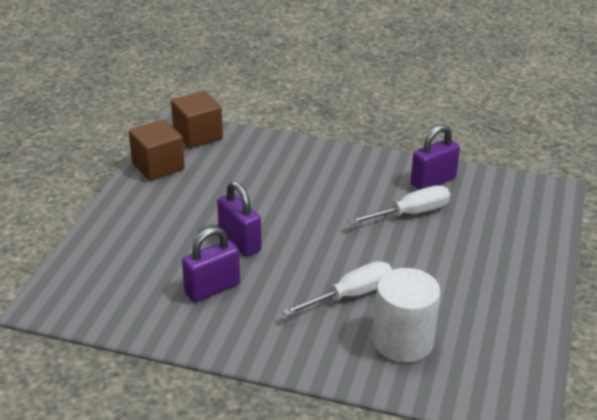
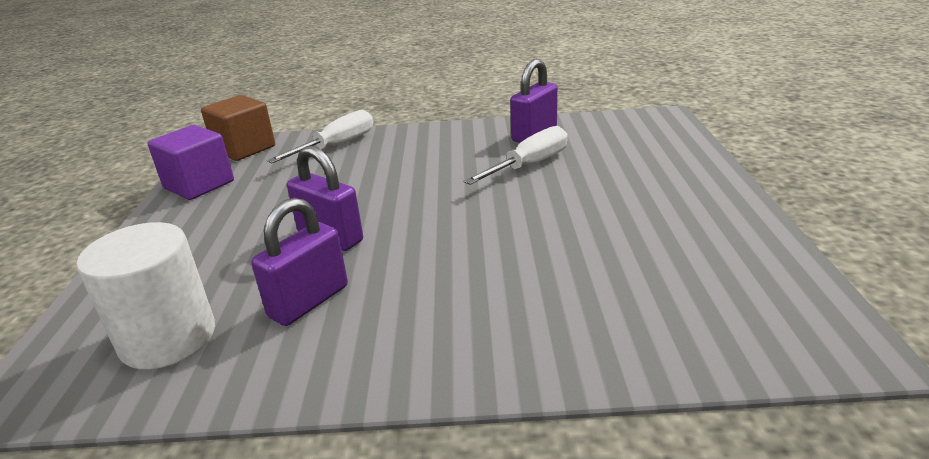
camera: 15 degrees left, 5 degrees down
(158, 166) = (199, 184): brown cube -> purple cube
(351, 295) = (510, 262): white screwdriver -> white screwdriver (338, 145)
(403, 342) = (615, 300): white cylinder -> white cylinder (168, 338)

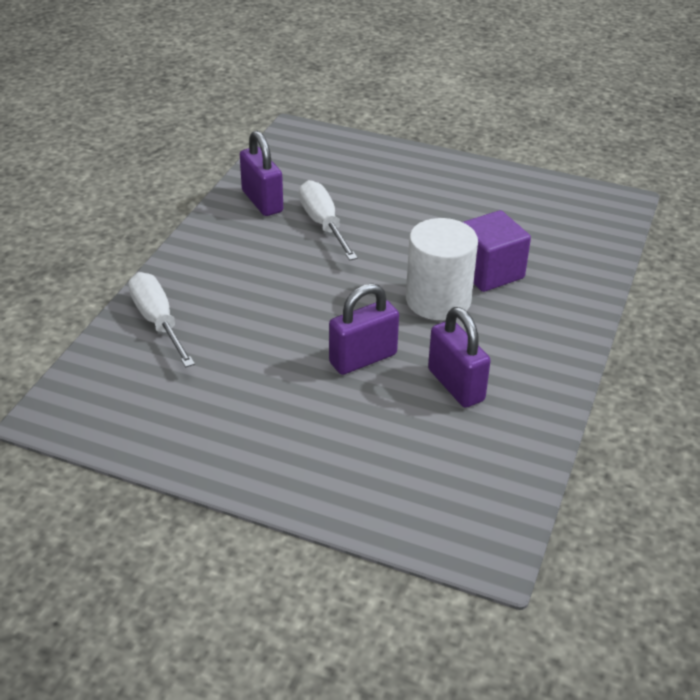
camera: 70 degrees left, 10 degrees up
(168, 338) = (459, 466): white cylinder -> white cylinder (438, 300)
(199, 184) = (163, 436): purple cube -> purple cube (489, 272)
(244, 148) = (87, 392): brown cube -> none

